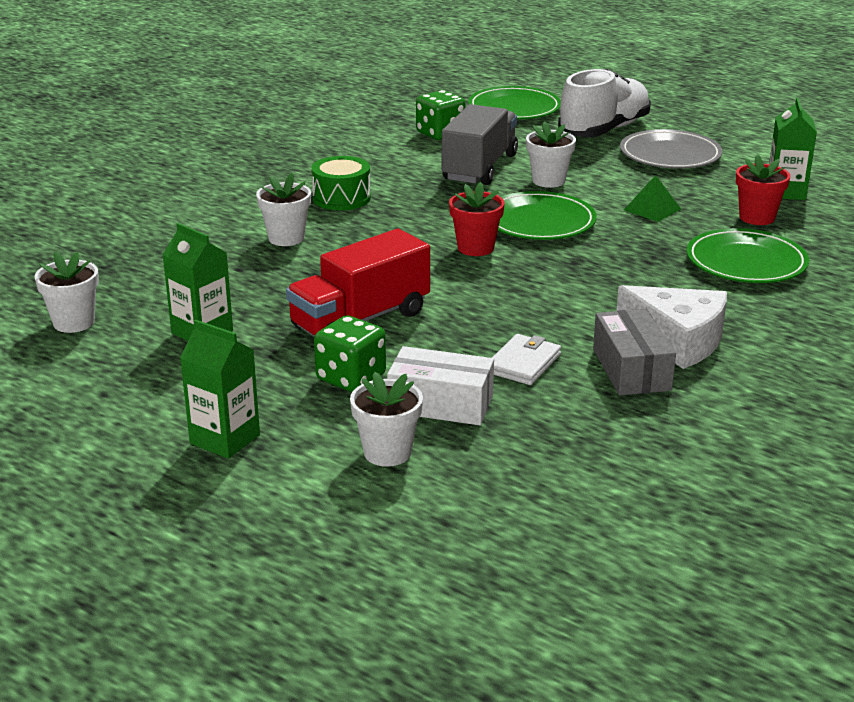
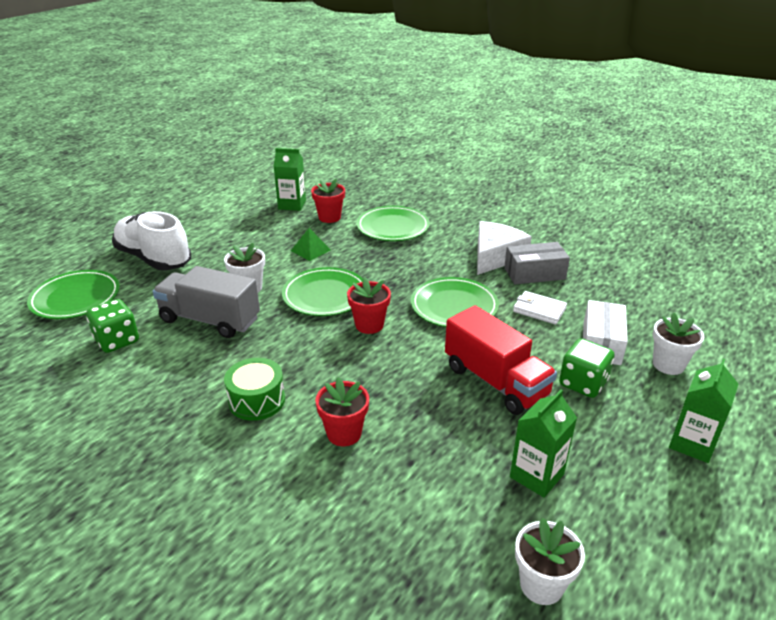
camera: 90 degrees left, 5 degrees up
(286, 238) = (344, 433): white flower pot -> red flower pot
(525, 301) = (454, 306): none -> green plate
(670, 155) = (216, 236): grey plate -> none

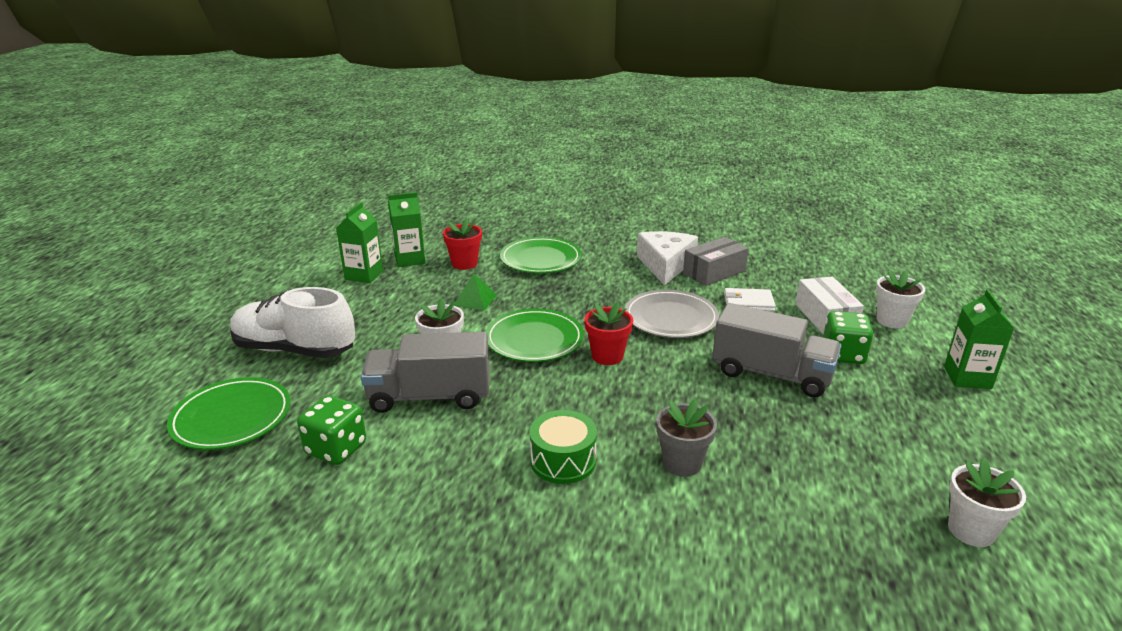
camera: 25 degrees left, 5 degrees down
(344, 433) = (682, 463): red flower pot -> grey flower pot
(454, 306) = (671, 318): green plate -> grey plate
(495, 381) = (771, 374): red truck -> grey truck
(536, 475) = (881, 442): green carton -> green carton (364, 275)

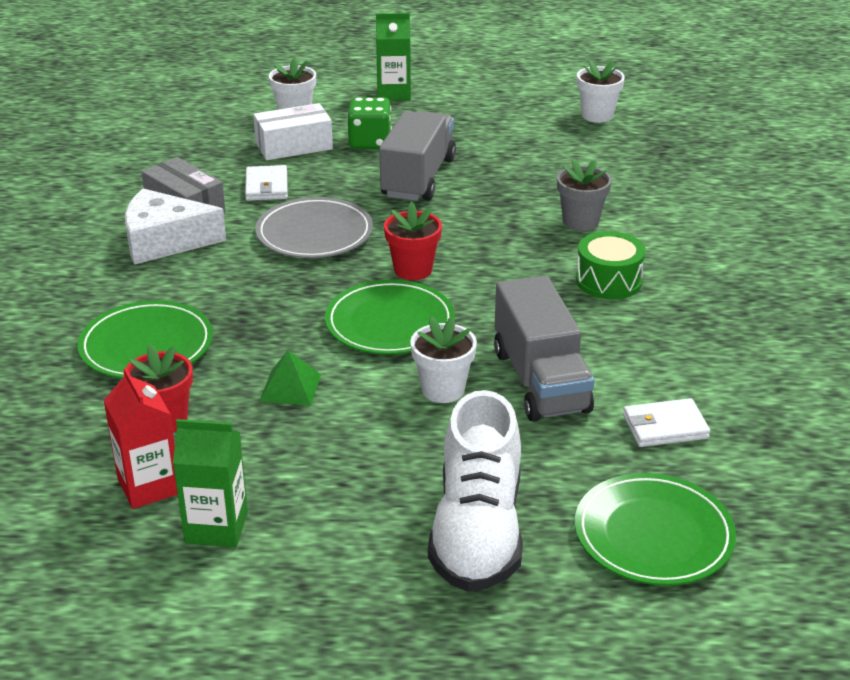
camera: 100 degrees left, 5 degrees up
(336, 449) = (665, 427): green dice -> white wallet
(410, 259) = (149, 486): green carton -> red carton

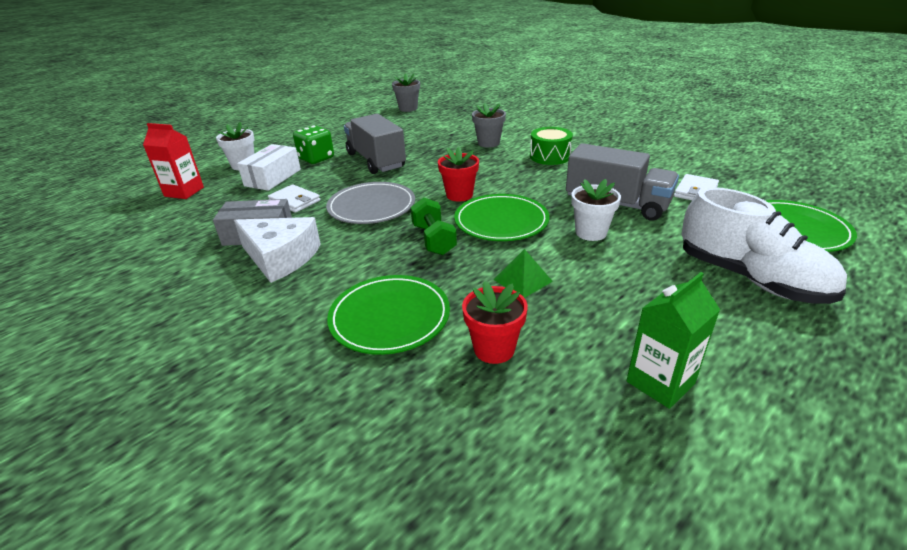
camera: 45 degrees left, 0 degrees up
(149, 486) = (573, 395): red carton -> red carton (184, 192)
(165, 241) = (281, 257): white cheese -> white cheese turned 105 degrees counterclockwise
(299, 302) = (433, 240): none -> green dumbbell
(393, 93) = (286, 136): green carton -> none
(597, 115) = (408, 108): white flower pot -> grey flower pot

